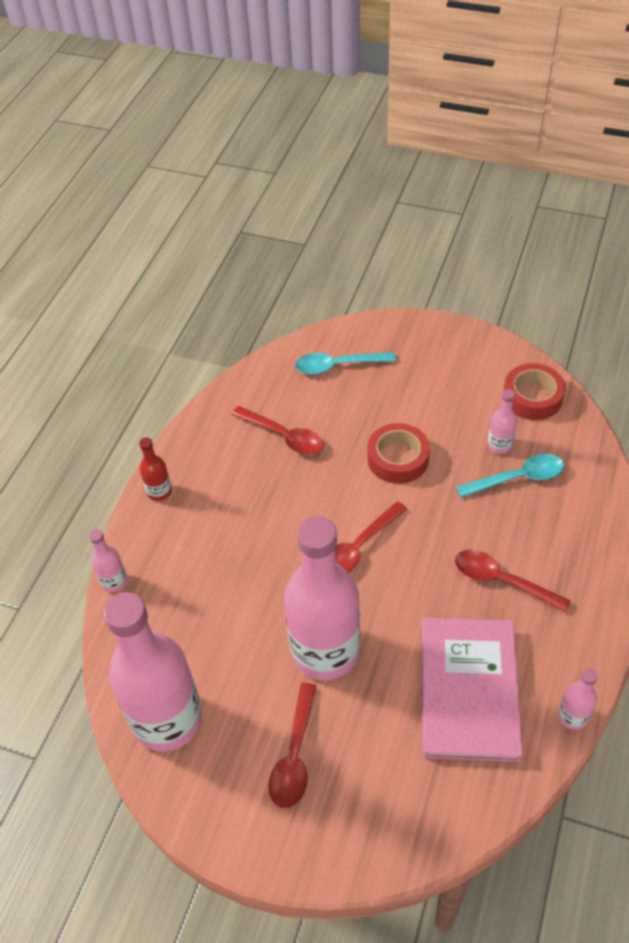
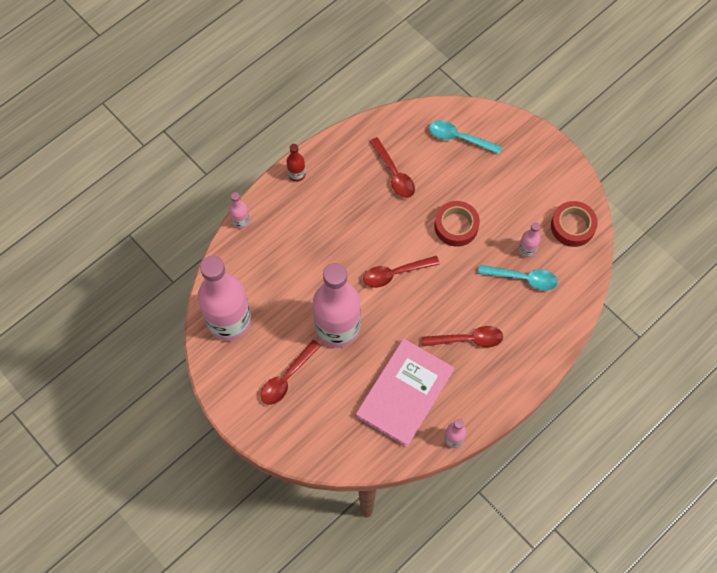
camera: 25 degrees right, 15 degrees up
(502, 581) = (467, 339): red spoon -> red spoon turned 120 degrees clockwise

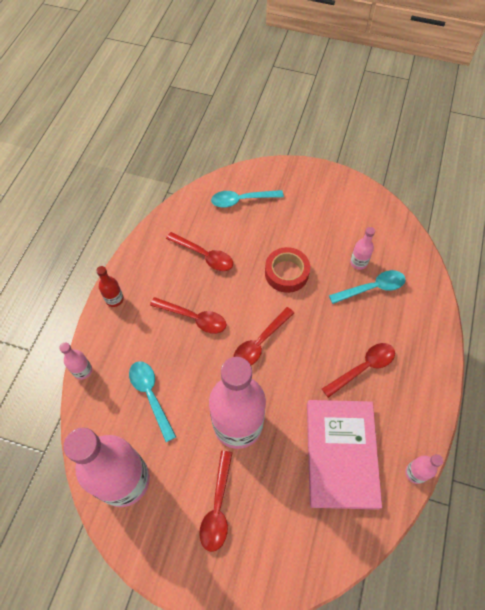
camera: 30 degrees left, 5 degrees down
(283, 269) = (151, 396): none -> turquoise spoon
(353, 224) = (193, 318): none -> red spoon
(572, 226) = (381, 225): red tape -> none

